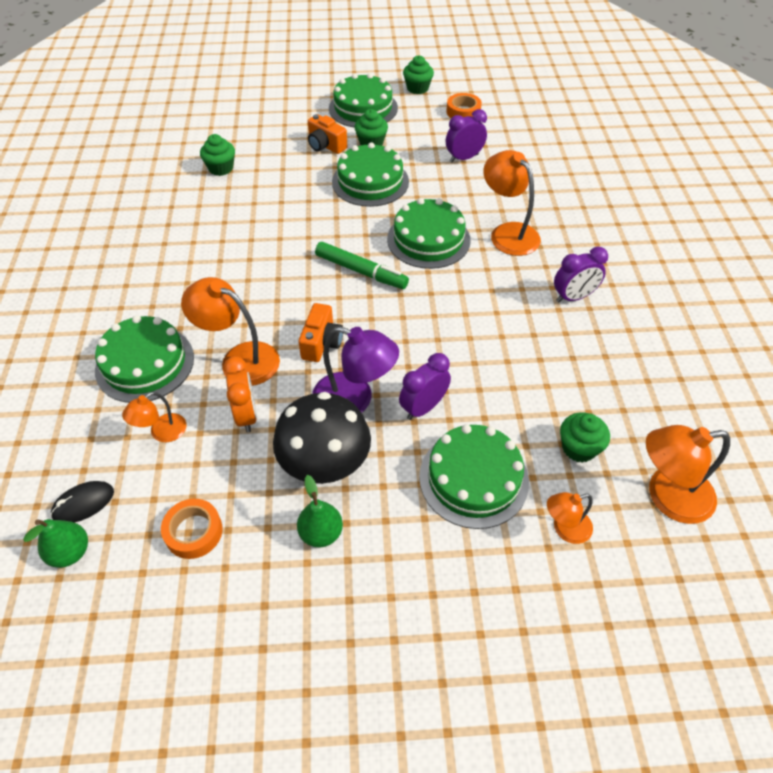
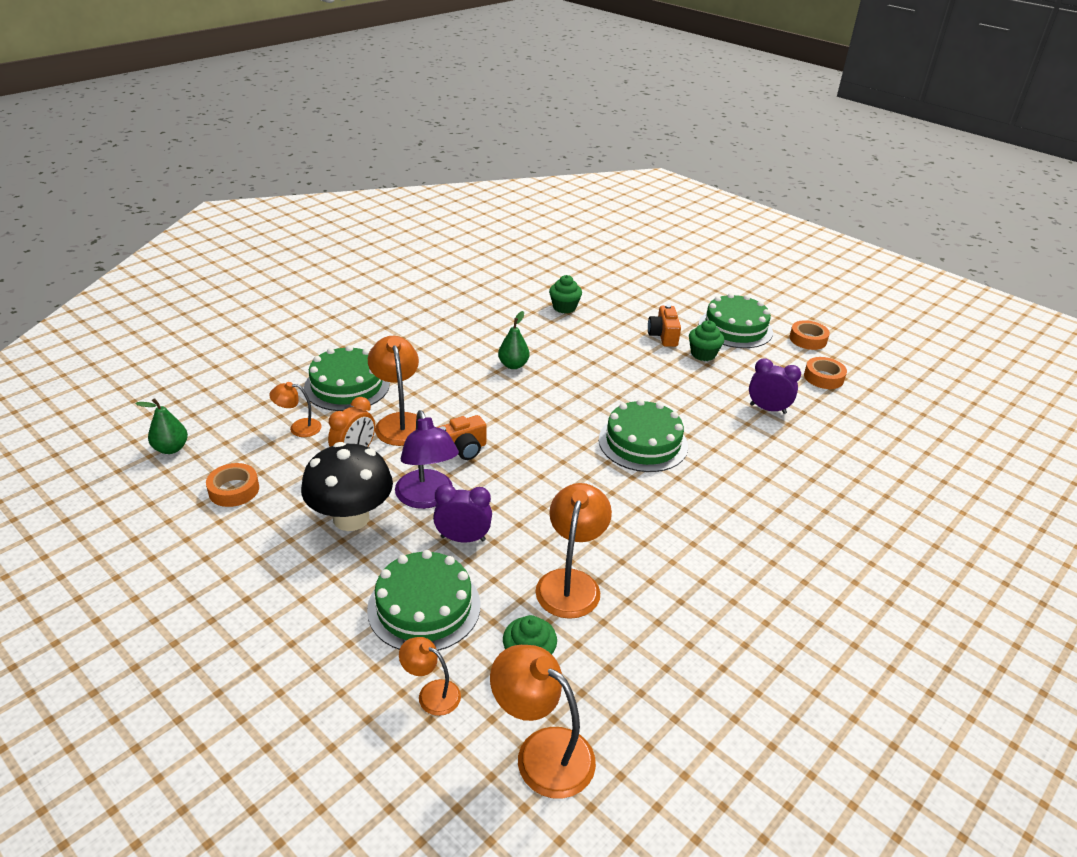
camera: 45 degrees right, 15 degrees down
(83, 503) = (211, 431): black mouse -> none
(321, 533) = (290, 550): green pear -> green pear (513, 365)
(361, 271) = (558, 428): green marker -> none
(370, 181) = (659, 378): green cake -> none
(417, 88) = (808, 339): green cupcake -> orange tape
(508, 233) = (718, 482): orange lamp -> orange lamp (570, 582)
(573, 297) = (700, 563): purple clock -> none

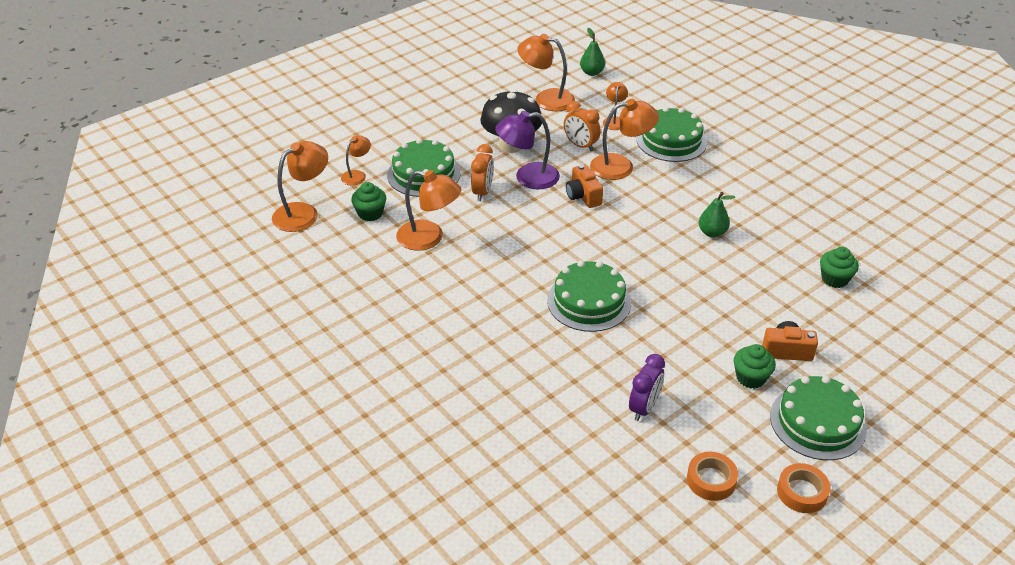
camera: 100 degrees right, 5 degrees up
(234, 490) = (546, 99): orange tape -> orange lamp
(463, 538) = (482, 192): purple clock -> orange clock

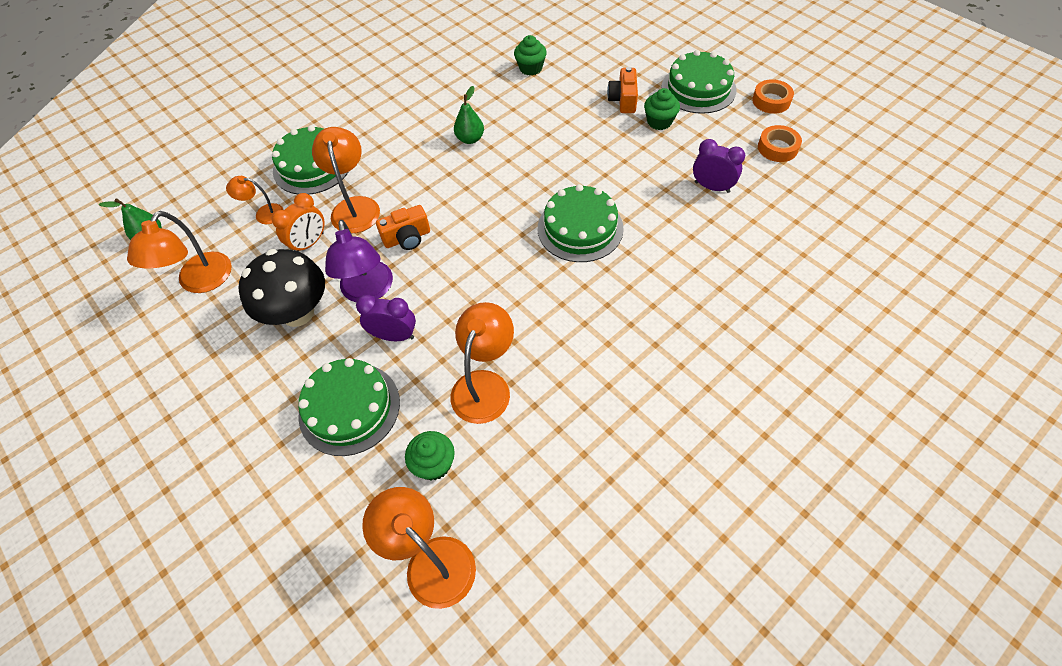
camera: 90 degrees left, 15 degrees up
(357, 175) = (343, 498): orange lamp -> none
(482, 192) = (394, 336): orange clock -> purple clock

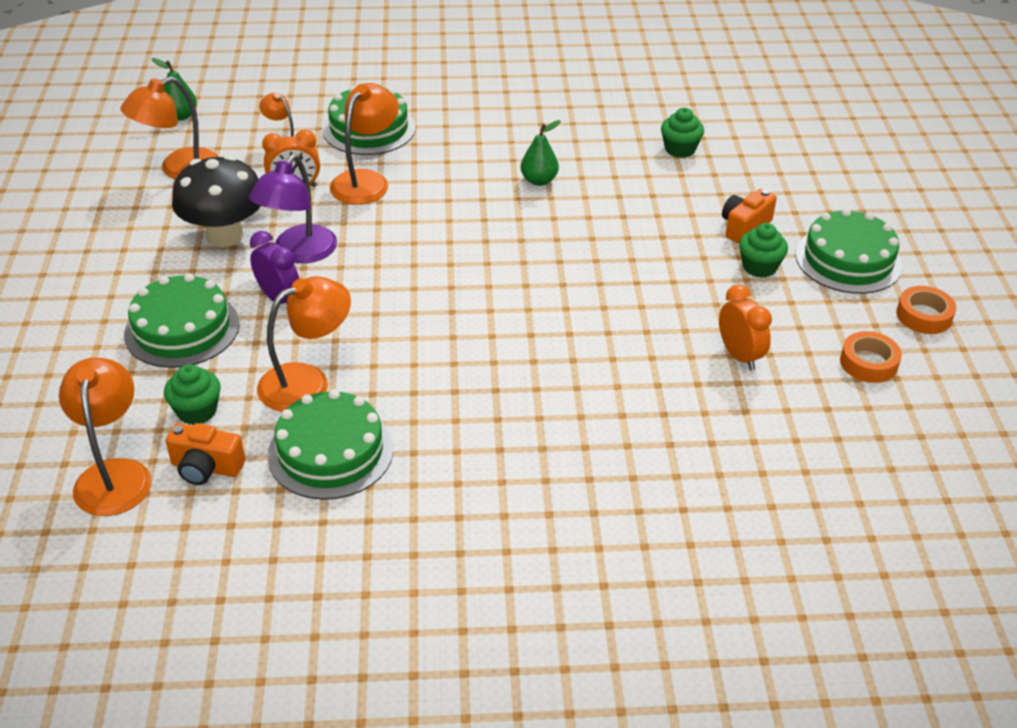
camera: 35 degrees right, 15 degrees down
(407, 238) = (381, 231): orange camera -> orange camera (206, 468)
(580, 228) = (551, 313): green cake -> green cake (330, 452)
(712, 187) = (739, 356): purple clock -> orange clock

